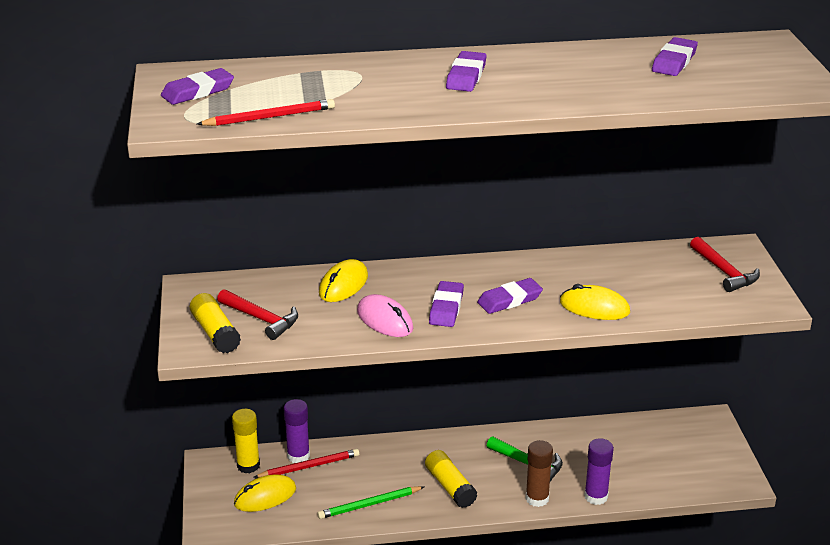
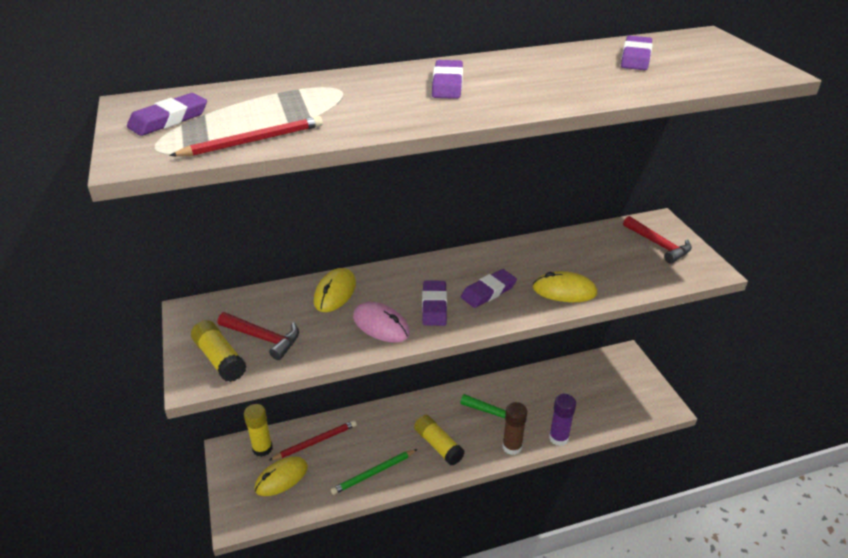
camera: 10 degrees left, 5 degrees up
(298, 456) = (304, 433): purple glue stick -> none

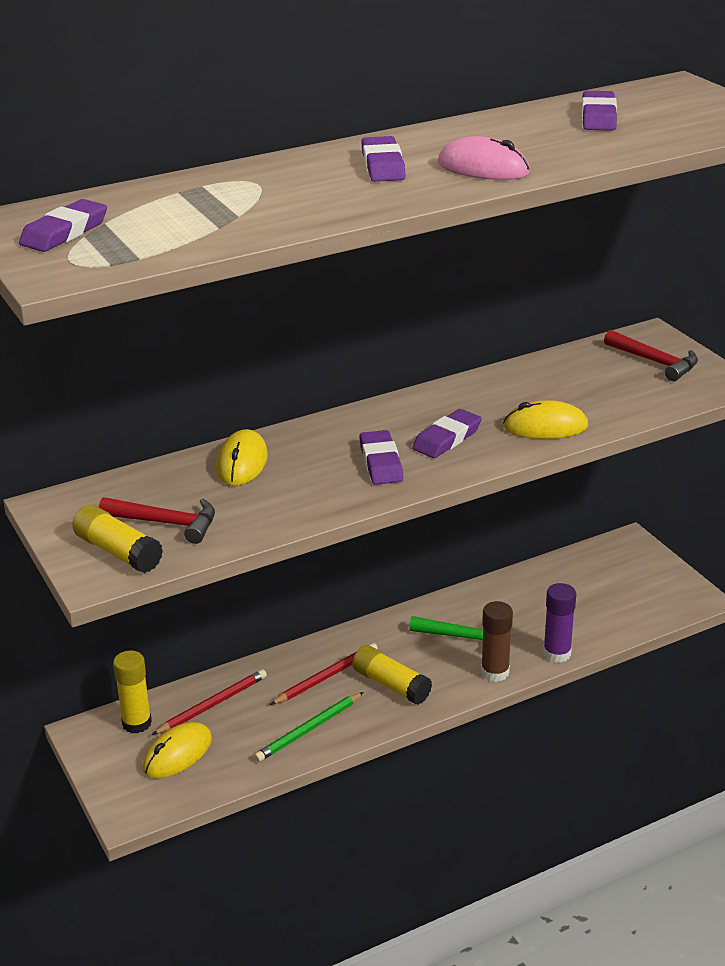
camera: 10 degrees left, 5 degrees down
(253, 141) = (184, 245): red pencil -> red pencil (326, 676)
(381, 325) = (318, 491): pink mouse -> pink mouse (483, 168)

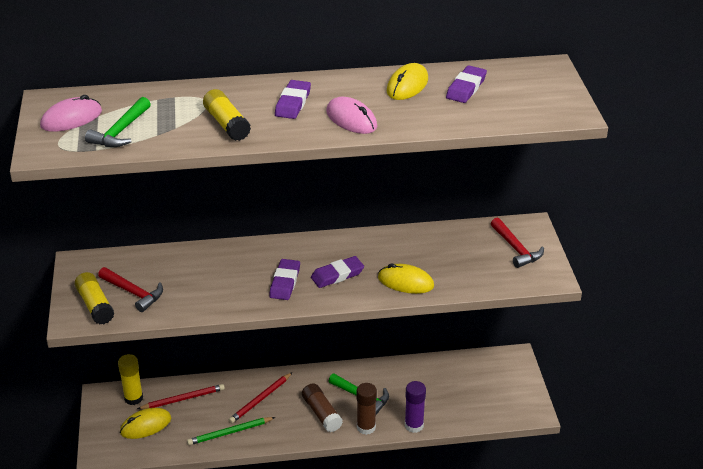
camera: 20 degrees right, 5 degrees up
(64, 232) = (71, 119): purple eraser -> pink mouse
(158, 233) = (120, 131): none -> green hammer
(242, 463) = (203, 261): yellow mouse -> yellow mouse (407, 85)
(326, 676) = (260, 399): red pencil -> red pencil turned 150 degrees clockwise
(391, 685) = (296, 417): yellow glue stick -> yellow glue stick (227, 124)
(423, 671) = (322, 413): none -> brown glue stick

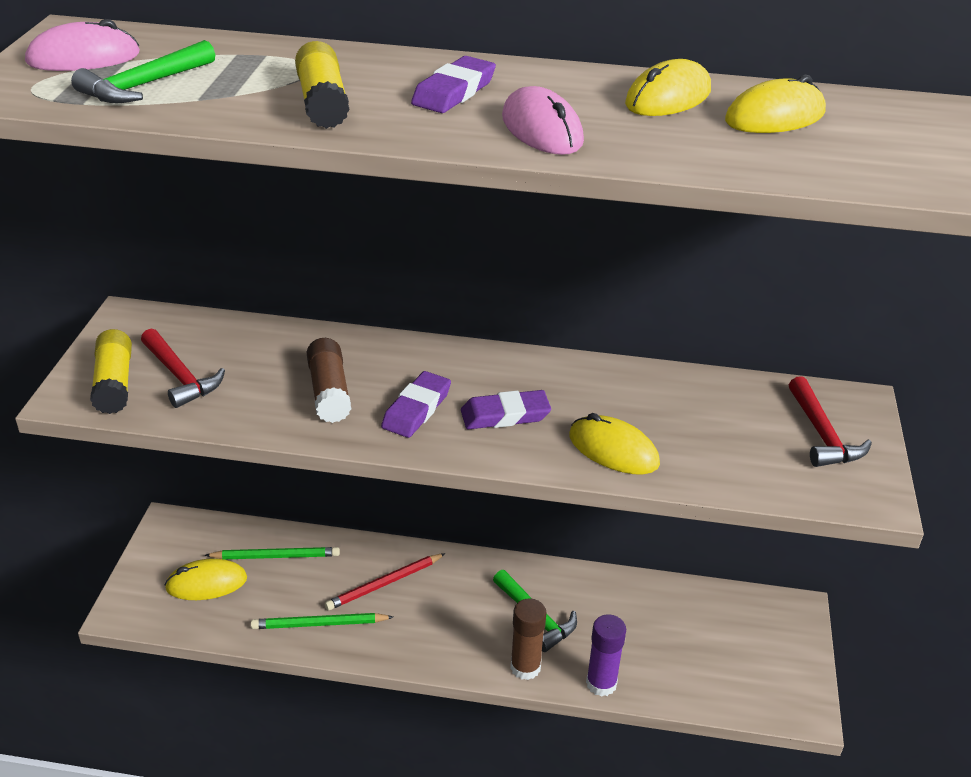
camera: 15 degrees right, 0 degrees up
(133, 398) = (209, 539): yellow glue stick -> none
(183, 399) = (276, 556): red pencil -> green pencil
(322, 413) = (466, 628): brown glue stick -> brown glue stick (329, 392)
(466, 88) = (775, 117): purple eraser -> yellow mouse

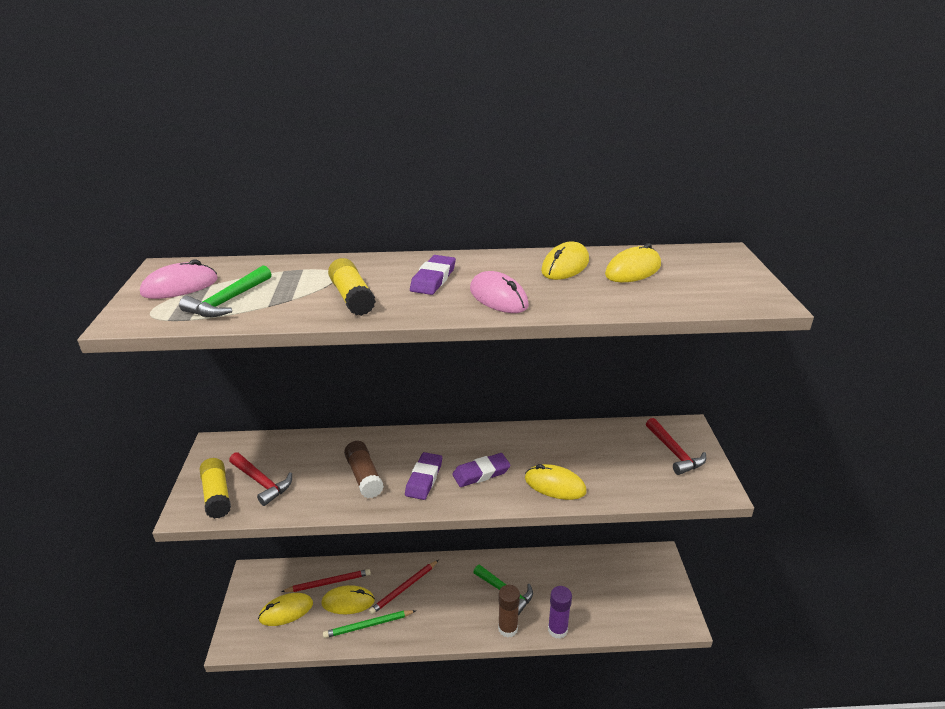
camera: 10 degrees left, 5 degrees down
(276, 556) = (328, 582): green pencil -> red pencil
(298, 587) = (348, 602): none -> yellow mouse

